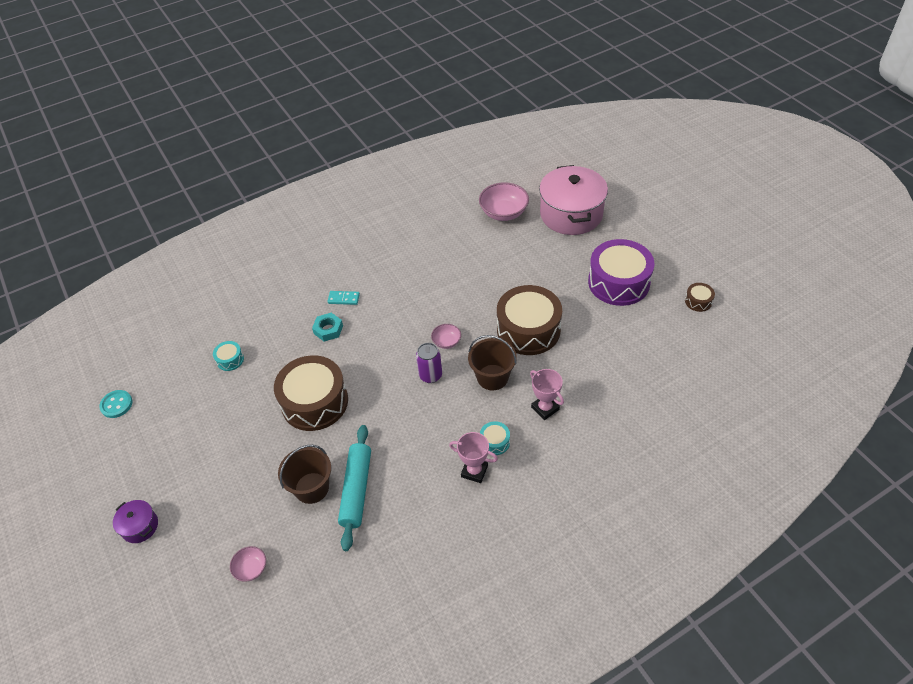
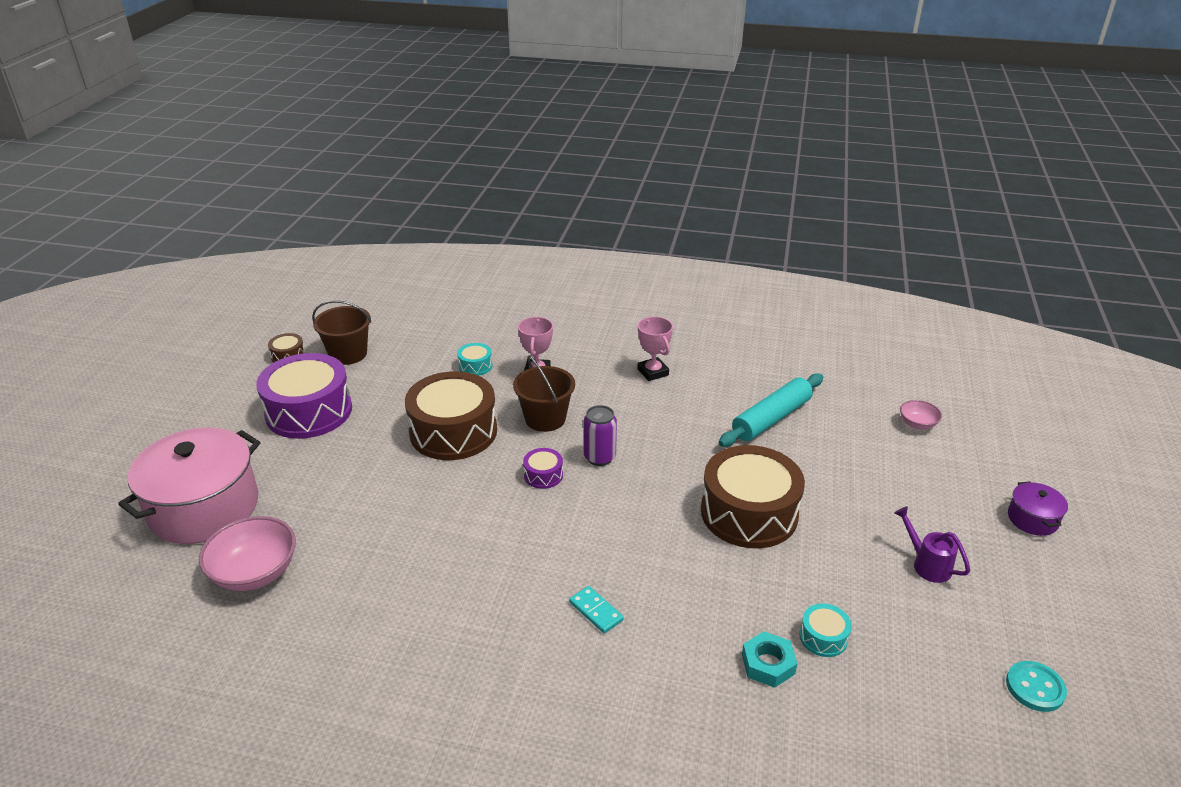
camera: 140 degrees left, 15 degrees down
(195, 440) = (927, 564): none -> purple watering can
(312, 488) = (815, 444): brown bucket -> brown bucket (348, 354)
(328, 329) = (657, 583): turquoise nut -> turquoise nut (768, 664)
(446, 342) = (543, 475): pink bowl -> purple drum
(495, 442) = (610, 378): turquoise drum -> turquoise drum (475, 366)

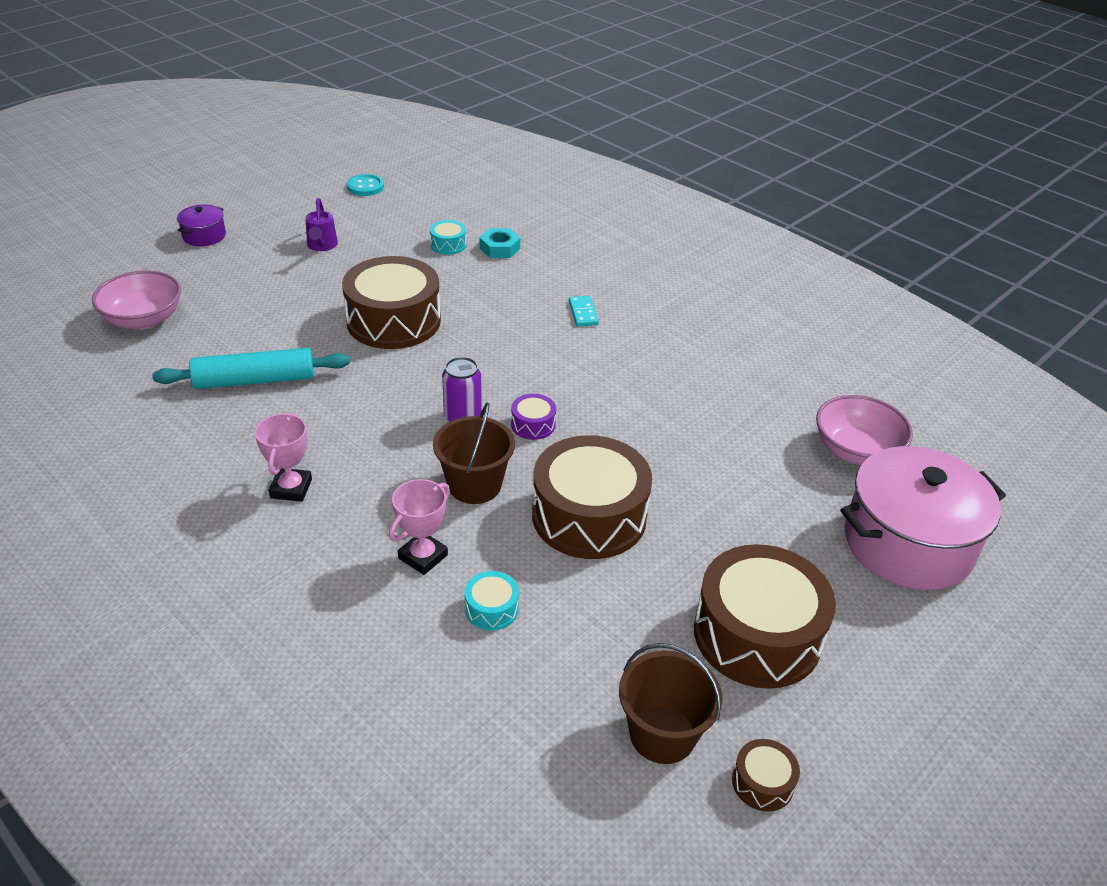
camera: 150 degrees left, 5 degrees up
(309, 411) = (757, 634): purple drum -> brown drum
(917, 424) = (144, 319): pink bowl -> pink bowl, size x1.88

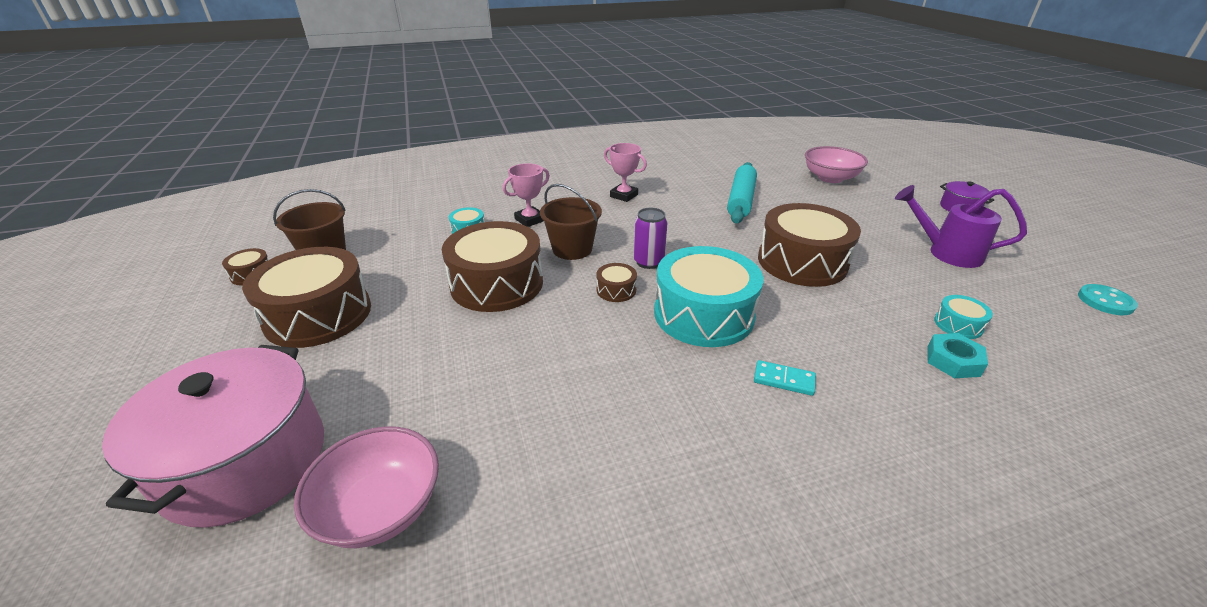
camera: 120 degrees right, 5 degrees down
(321, 246) = (946, 253): purple watering can -> purple watering can, size x1.58
(423, 556) = (530, 220): pink trophy -> pink trophy turned 75 degrees clockwise
(530, 363) = (703, 314): none -> turquoise drum
(533, 424) = (616, 290): purple drum -> brown drum

